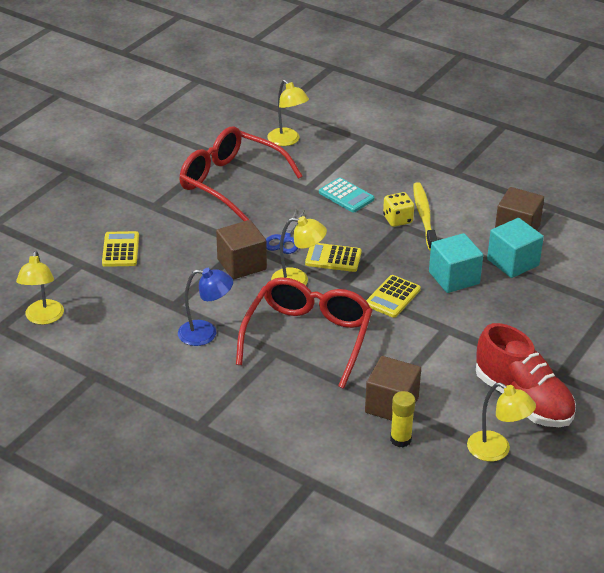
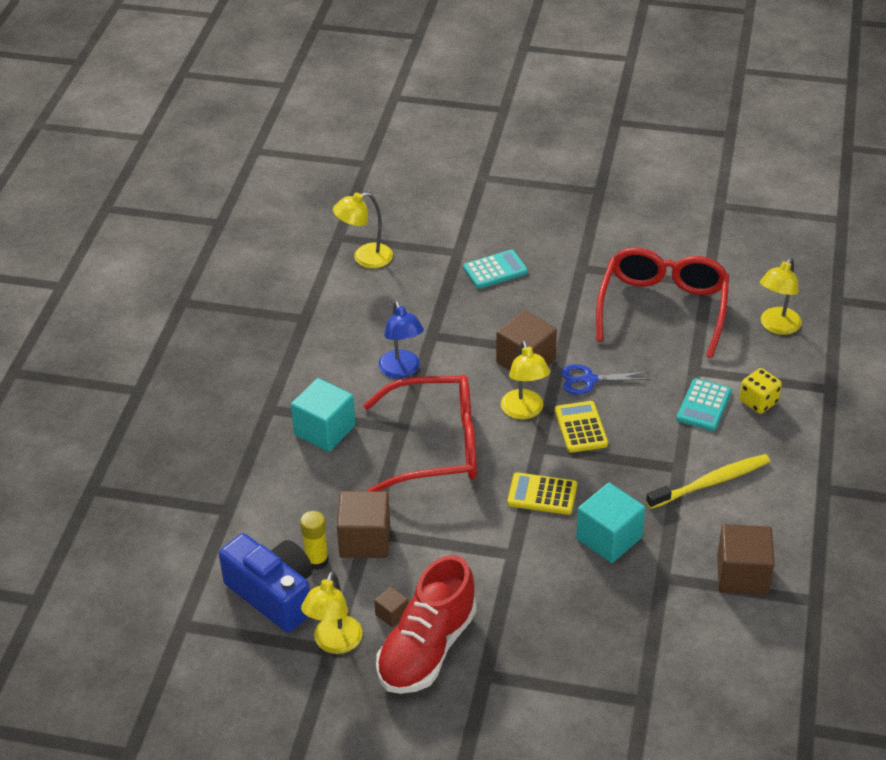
camera: 70 degrees right, 5 degrees up
(121, 250) = (495, 270): yellow calculator -> turquoise calculator
(397, 219) = (688, 461): yellow dice -> yellow dice (758, 402)
(427, 475) = (273, 594): none -> blue camera
(479, 410) = (392, 614): none -> brown cube
(513, 262) = (673, 585): turquoise cube -> turquoise cube (324, 430)

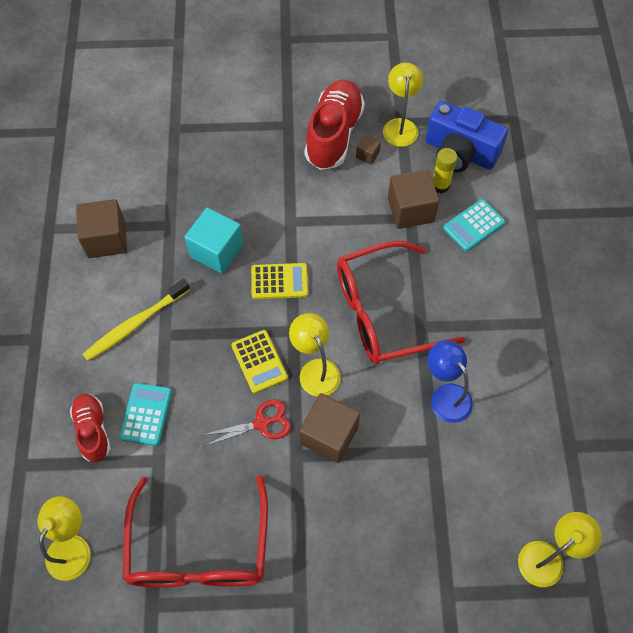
camera: 165 degrees right, 20 degrees up
(324, 430) = (488, 309): turquoise cube -> none
(495, 270) = (396, 571): turquoise calculator -> turquoise calculator (473, 225)
(589, 380) = (261, 423): blue scissors -> red scissors
(758, 402) = (93, 430): yellow dice -> red shoe

